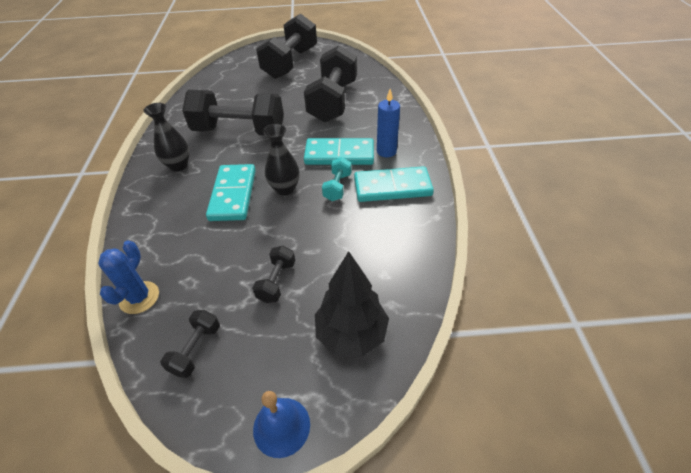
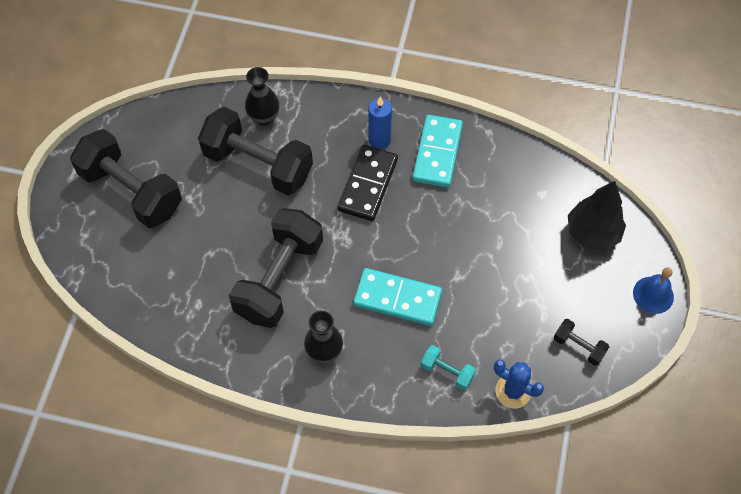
camera: 75 degrees left, 15 degrees up
(276, 281) = (526, 276): black dumbbell -> none
(285, 189) = (406, 248): black vase -> black vase (264, 118)
(337, 187) = (420, 200): turquoise dumbbell -> turquoise dumbbell (447, 371)
(339, 155) = (368, 185): turquoise domino -> black domino

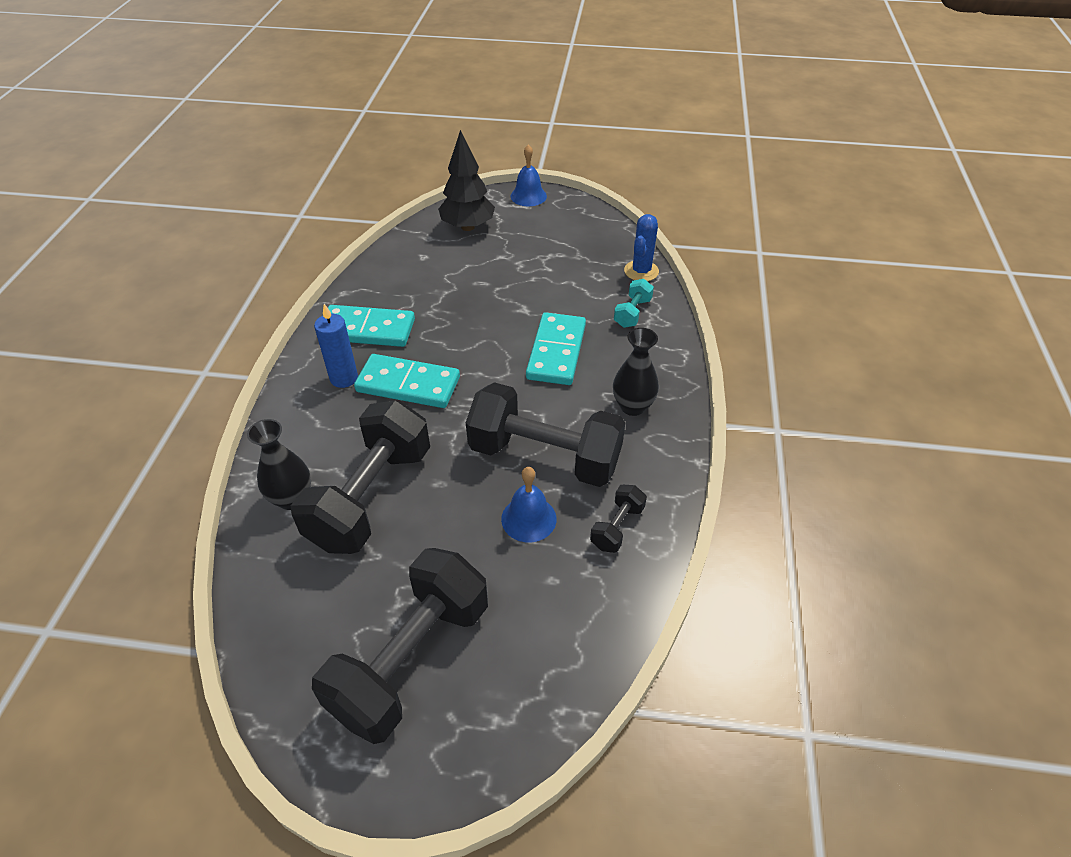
camera: 95 degrees left, 15 degrees down
(223, 263) = (528, 519): none -> blue bell
(368, 185) = (408, 384): black domino -> turquoise domino
(578, 346) = (587, 235): black dumbbell -> black dumbbell (617, 527)

